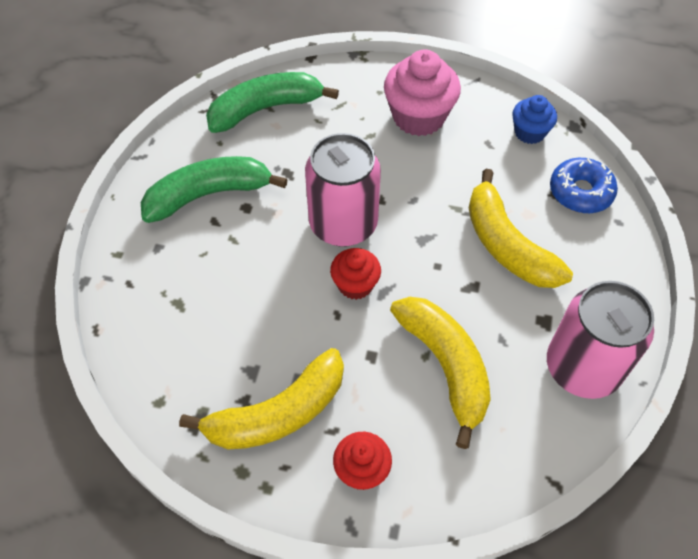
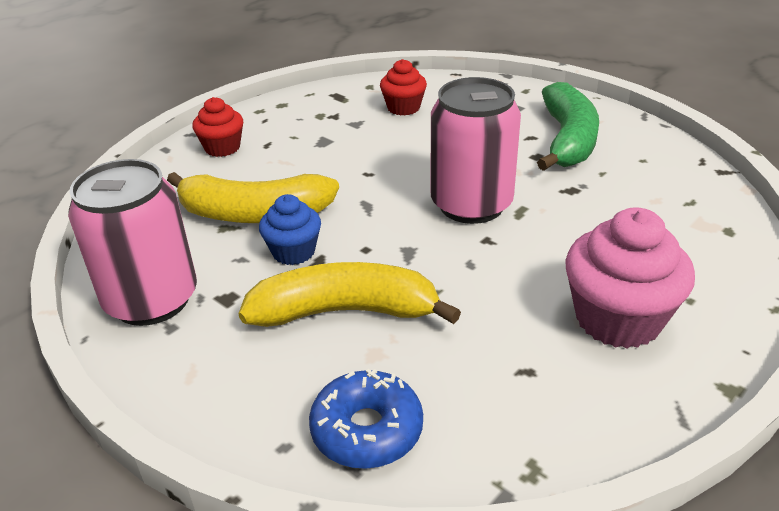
camera: 120 degrees right, 20 degrees down
(265, 109) = (688, 199): green banana -> none
(278, 413) = (308, 126): yellow banana -> none
(355, 284) = (390, 191): red cupcake -> red cupcake (403, 108)
(529, 132) = (523, 430): blue cupcake -> blue cupcake (293, 252)

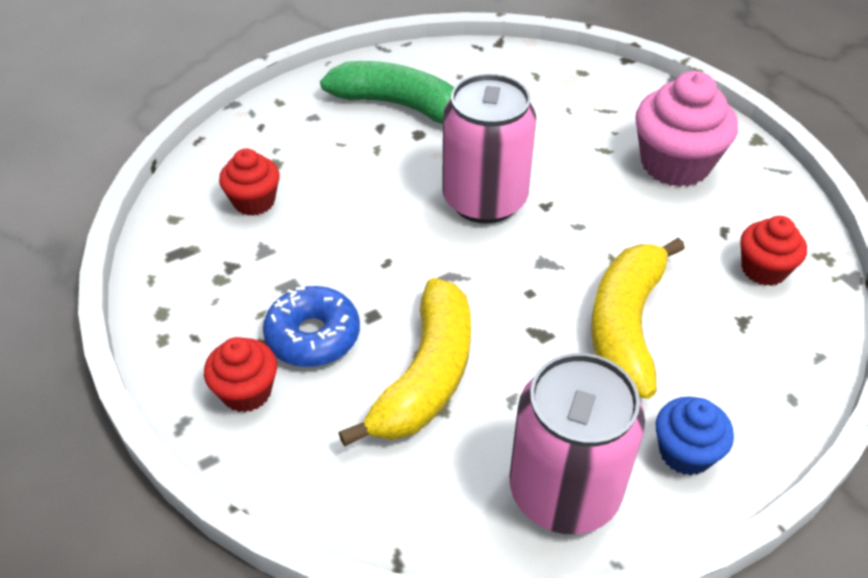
camera: 75 degrees left, 10 degrees up
(293, 252) = (515, 351): blue cupcake -> blue cupcake (685, 452)
(367, 430) = (779, 340): blue donut -> blue donut (313, 336)
(477, 410) = (763, 269): none -> red cupcake

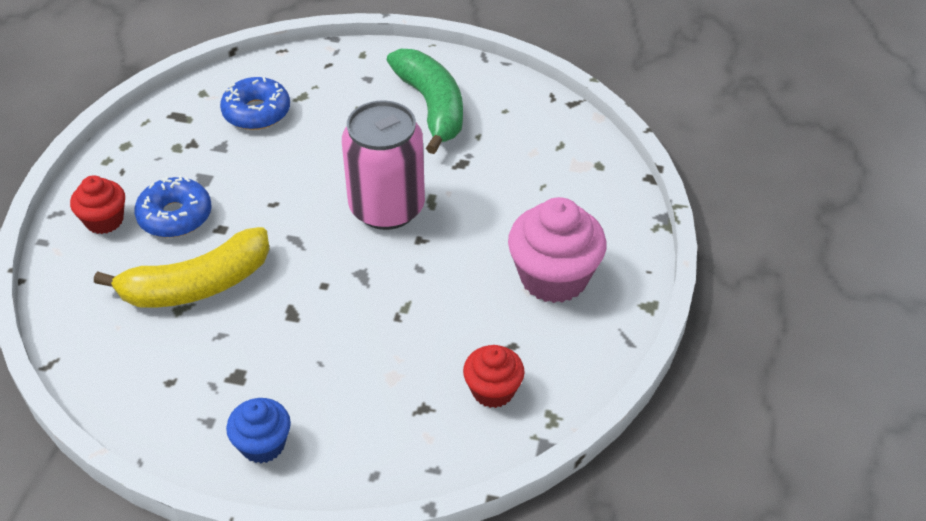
camera: 45 degrees right, 0 degrees up
(254, 201) = (256, 112): red cupcake -> blue donut
(564, 491) = (171, 404): pink can -> none
(626, 326) = (346, 350): yellow banana -> none

